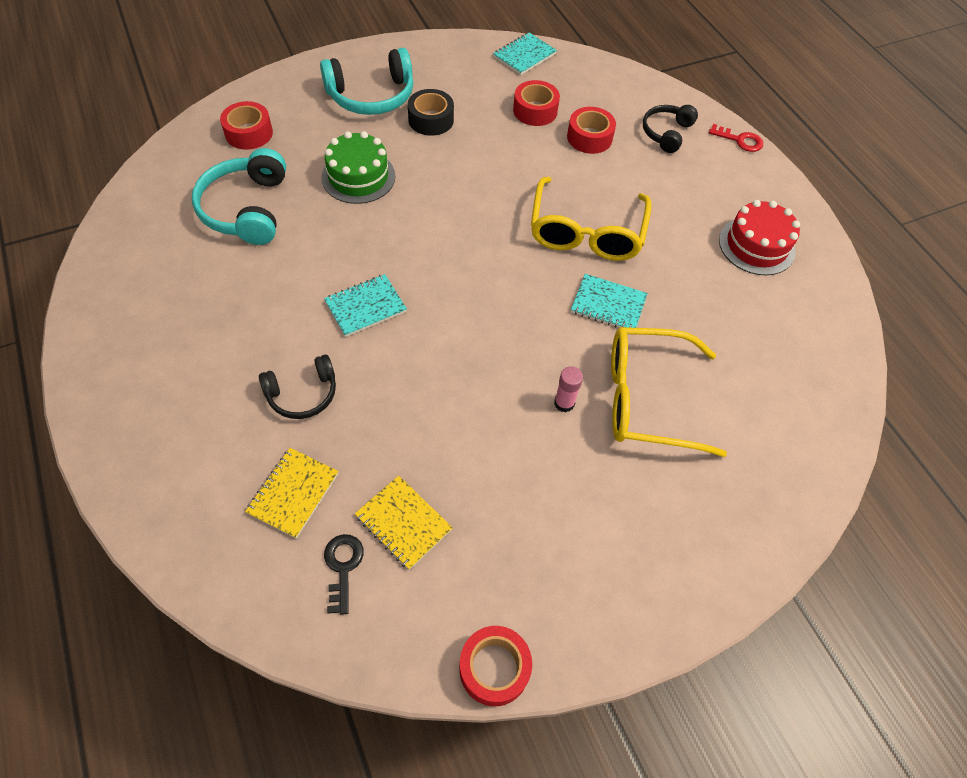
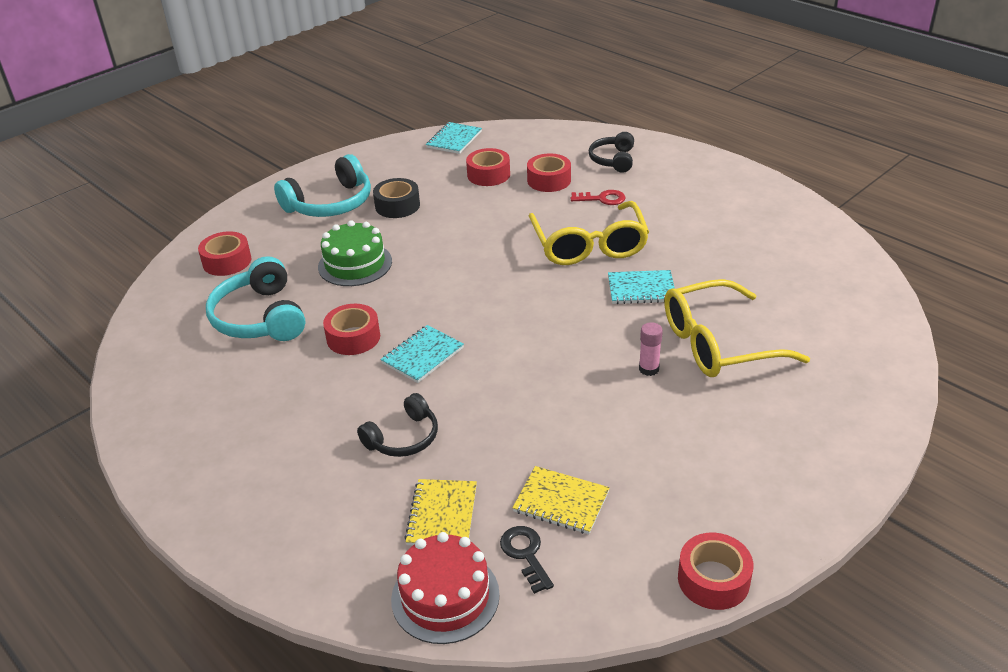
camera: 15 degrees left, 20 degrees down
(315, 262) = (353, 337): none -> red tape
(740, 140) = (678, 148): red key -> red key (602, 199)
(756, 245) = (738, 214): red cake -> red cake (445, 596)

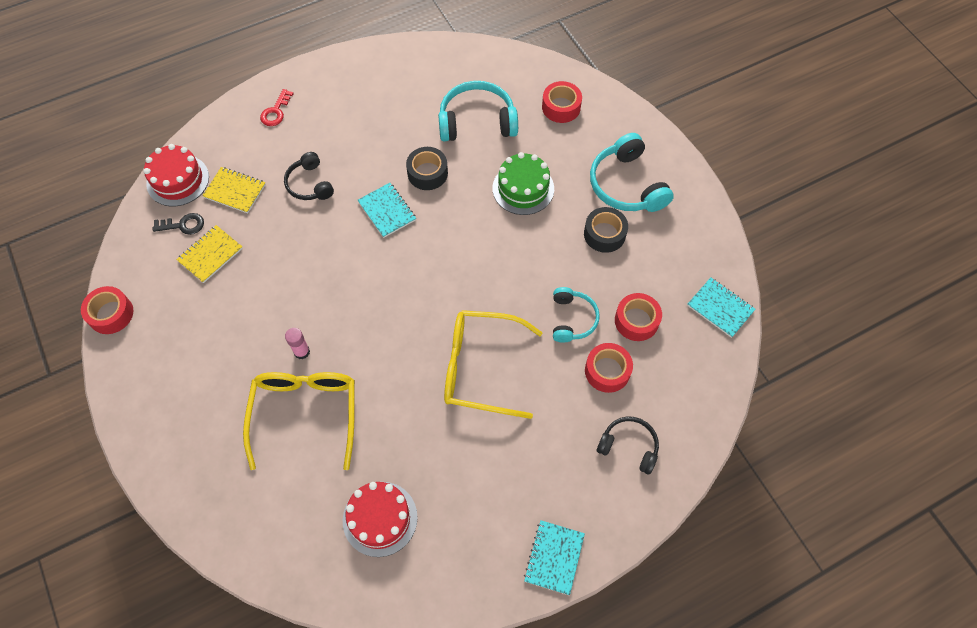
camera: 105 degrees right, 25 degrees up
(353, 337) = (427, 173): red tape -> black tape
(505, 206) = (572, 319): none -> turquoise headphones
(602, 199) = (555, 407): red key -> red key (276, 112)
(641, 289) = (399, 385): turquoise notebook -> turquoise notebook (554, 557)
(781, 267) = (380, 518): none -> red cake

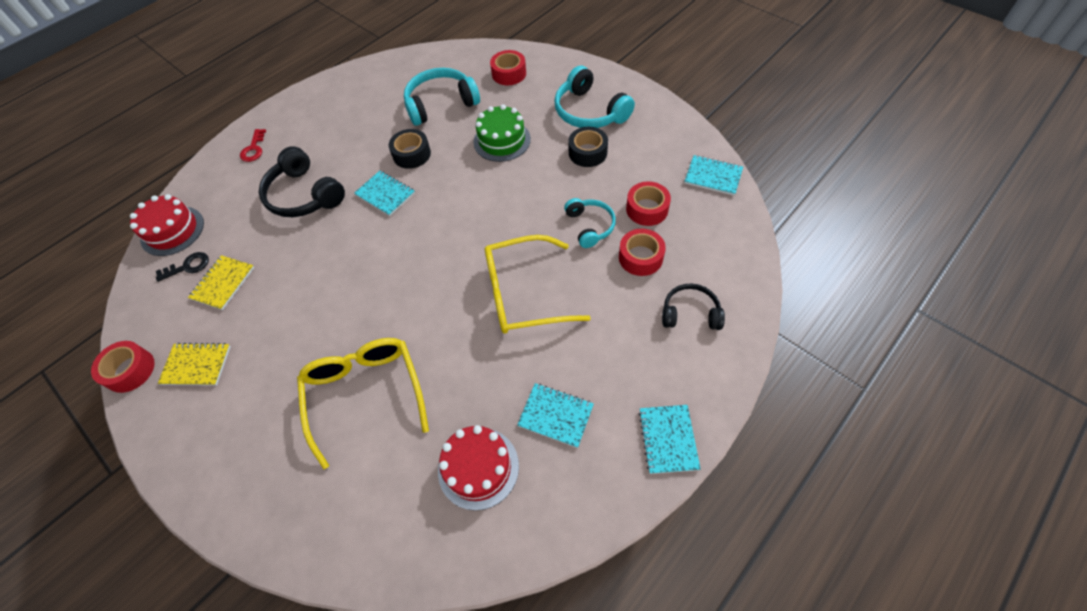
camera: 15 degrees left, 5 degrees down
(235, 191) = (232, 222): yellow notebook -> yellow notebook (196, 365)
(302, 352) = (343, 338): pink glue stick -> none
(309, 184) = (304, 195): black headphones -> black headphones, size x1.62
(464, 498) = (555, 416): none -> turquoise notebook

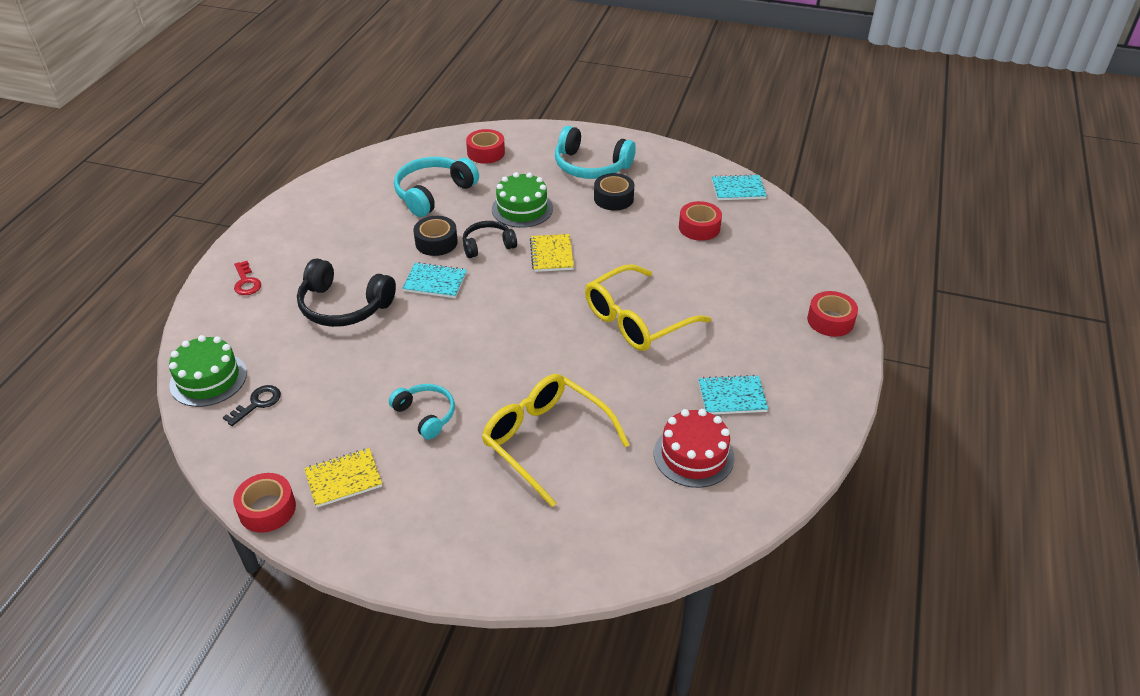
camera: 30 degrees left, 15 degrees down
(172, 231) = (208, 379): red cake -> green cake
(223, 283) = (314, 405): yellow notebook -> yellow notebook (552, 254)
(590, 226) = (658, 253): turquoise headphones -> turquoise headphones (426, 415)
(640, 257) = (719, 264): red tape -> red tape (830, 320)
(668, 439) = (834, 381): turquoise notebook -> none
(690, 313) = (789, 291): black headphones -> black headphones (488, 245)

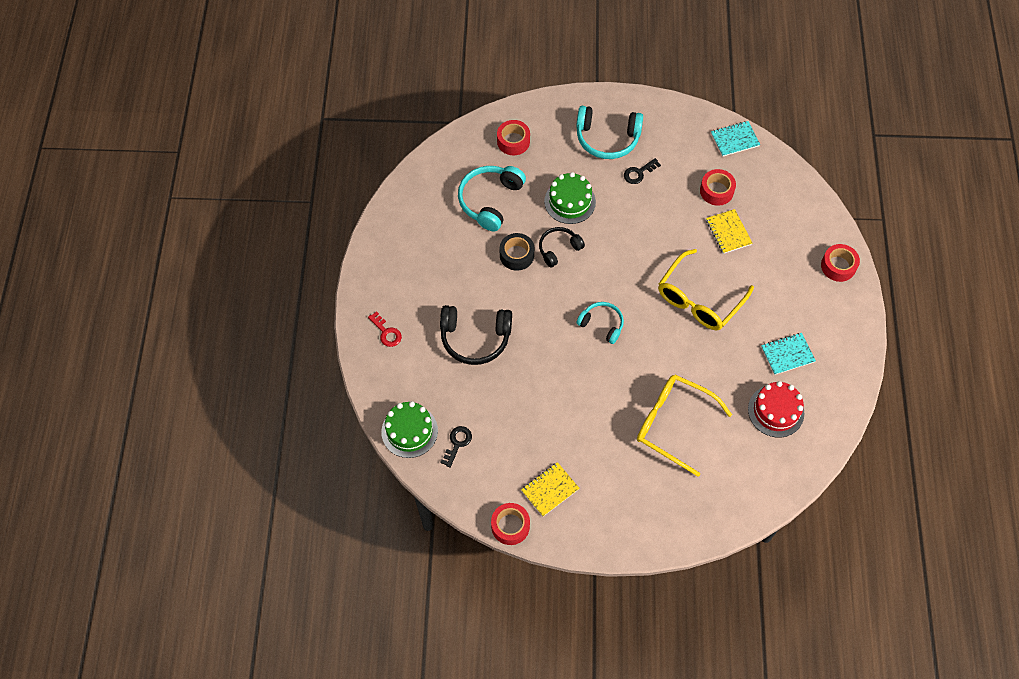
camera: 15 degrees left, 20 degrees up
(426, 415) = (582, 423): turquoise headphones -> turquoise headphones (602, 324)
(435, 282) = (534, 297): turquoise notebook -> none
(552, 254) = (612, 247): yellow notebook -> yellow notebook (728, 232)
(613, 198) = (639, 173): black tape -> black key

